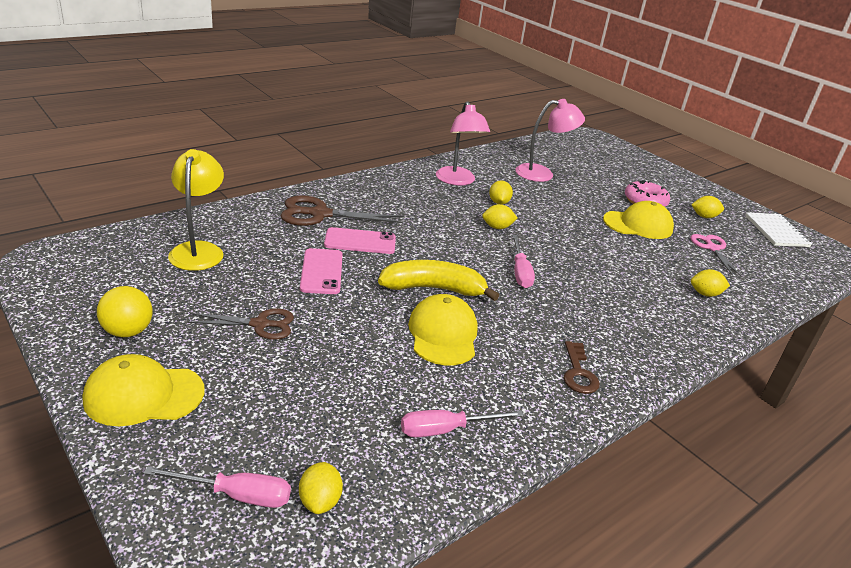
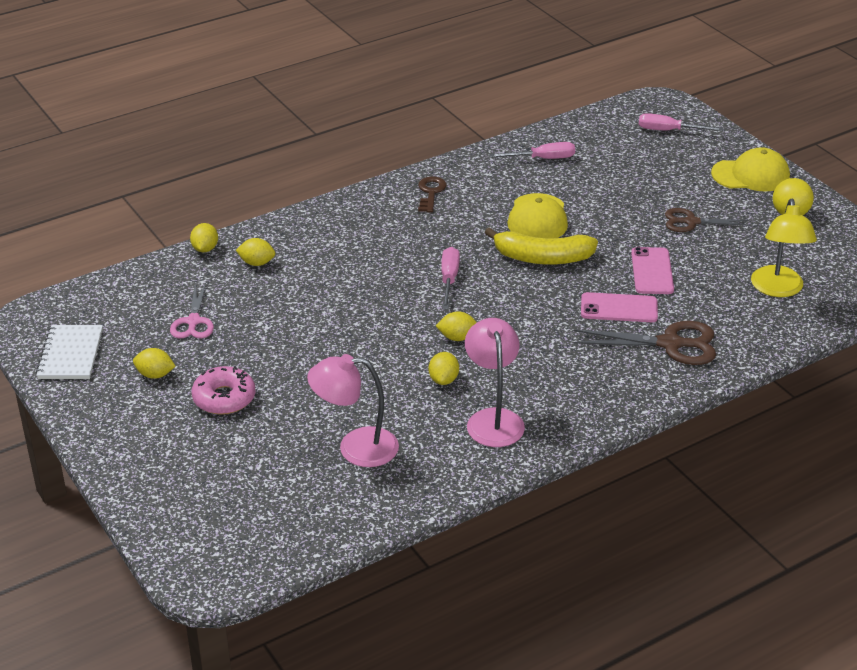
camera: 170 degrees left, 5 degrees up
(320, 501) = (620, 128): yellow lemon -> yellow lemon (205, 249)
(638, 225) = (266, 353): yellow cap -> none

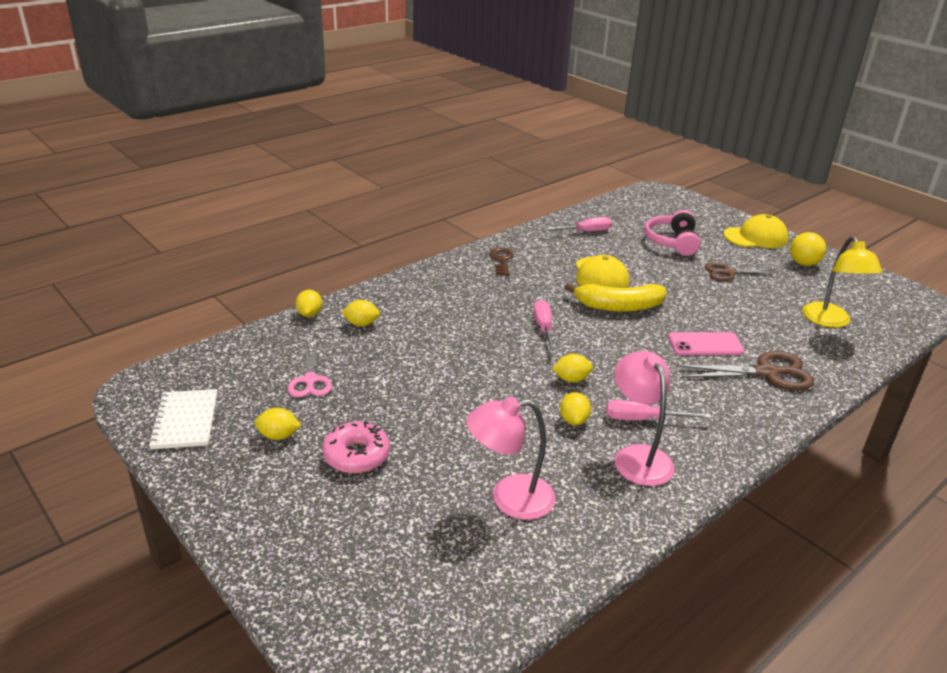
camera: 10 degrees left, 5 degrees down
(643, 177) = (672, 242): none -> pink headphones
(652, 271) = (717, 312): pink phone -> none
(669, 131) = (675, 209): pink screwdriver -> pink screwdriver (643, 419)

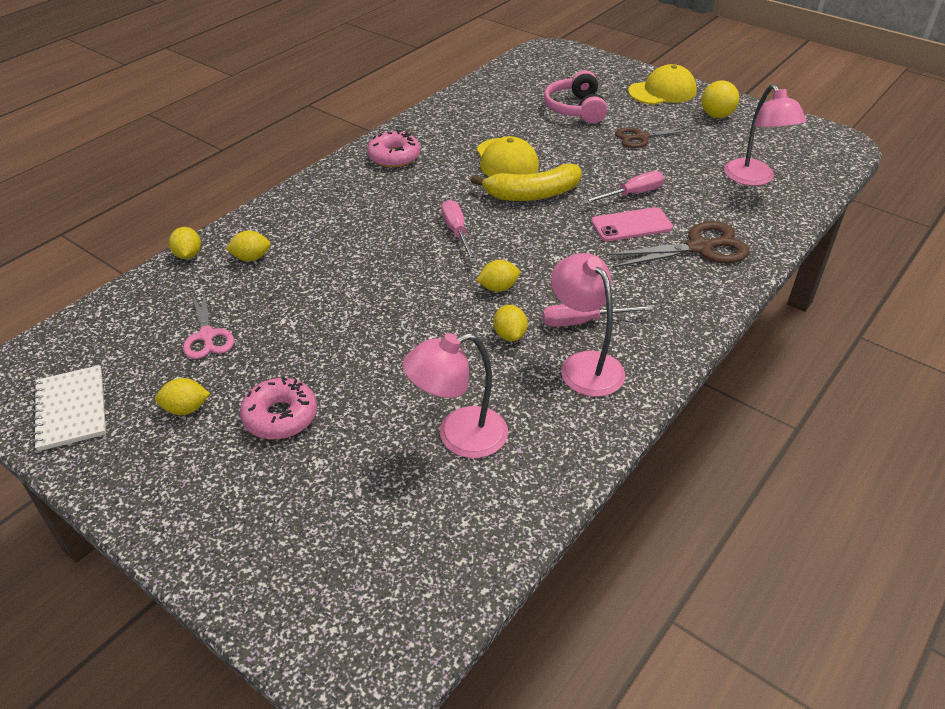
camera: 10 degrees left, 10 degrees up
(501, 260) = (394, 157): brown key -> pink donut
(585, 232) = (479, 110): pink screwdriver -> pink screwdriver (632, 194)
(830, 321) = (754, 179): yellow lamp -> pink lamp

